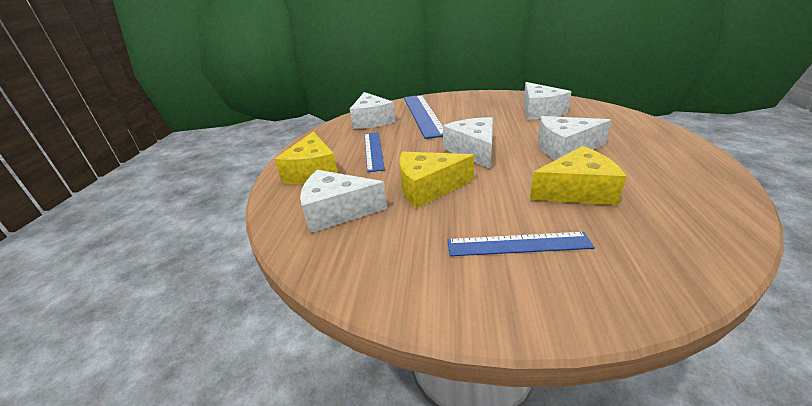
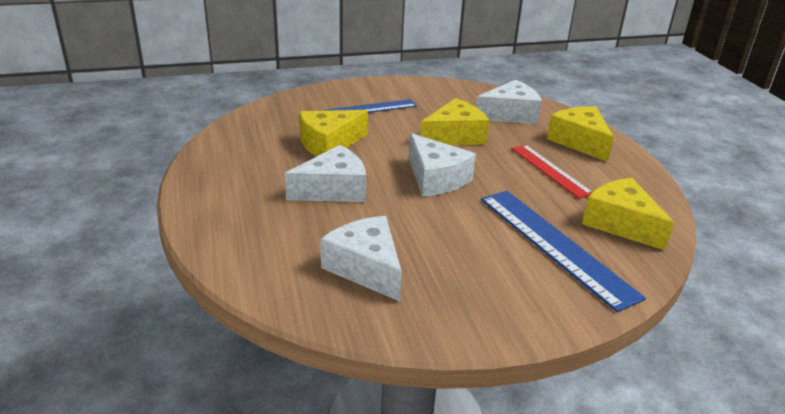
camera: 155 degrees right, 0 degrees up
(371, 120) = (621, 224): white cheese -> yellow cheese
(373, 150) = (550, 170): blue ruler -> red ruler

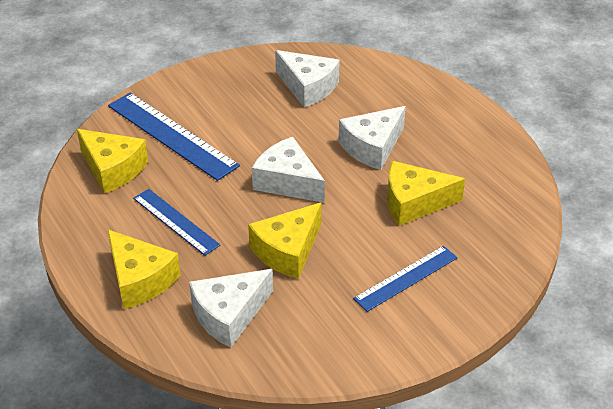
camera: 165 degrees right, 10 degrees up
(329, 144) = (414, 202): yellow cheese -> yellow cheese turned 135 degrees counterclockwise
(550, 170) = (176, 221): red ruler -> blue ruler

